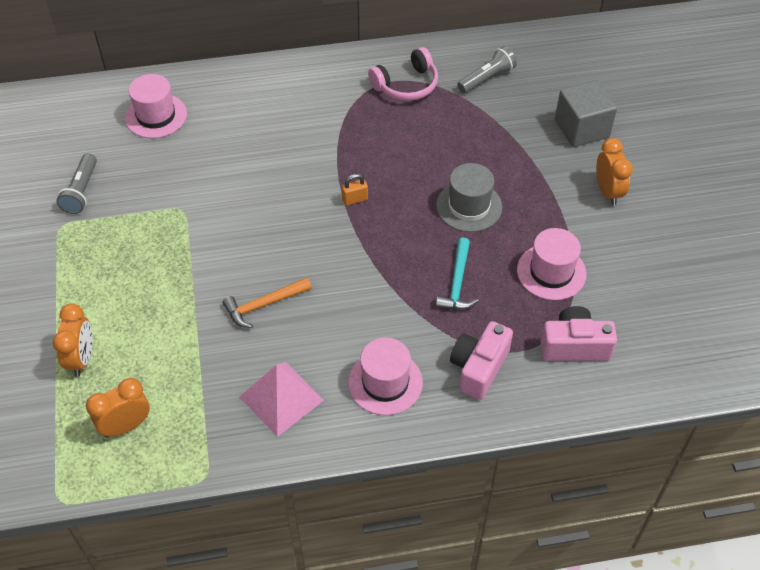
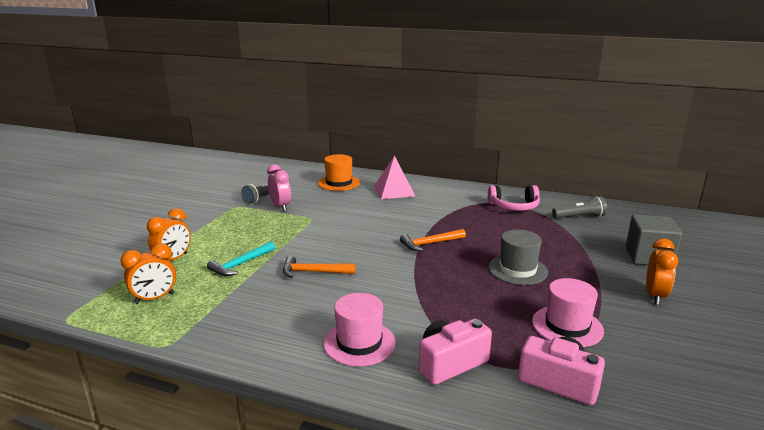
camera: 30 degrees right, 30 degrees down
(122, 202) = (280, 207): none -> pink clock
(126, 426) = (154, 298): orange clock -> orange clock turned 150 degrees clockwise
(156, 116) = (339, 183): pink hat -> orange hat
(281, 398) = (271, 322): pink pyramid -> pink pyramid (394, 191)
(355, 199) = (430, 243): orange padlock -> orange hammer
(457, 283) = (473, 306): turquoise hammer -> turquoise hammer (241, 264)

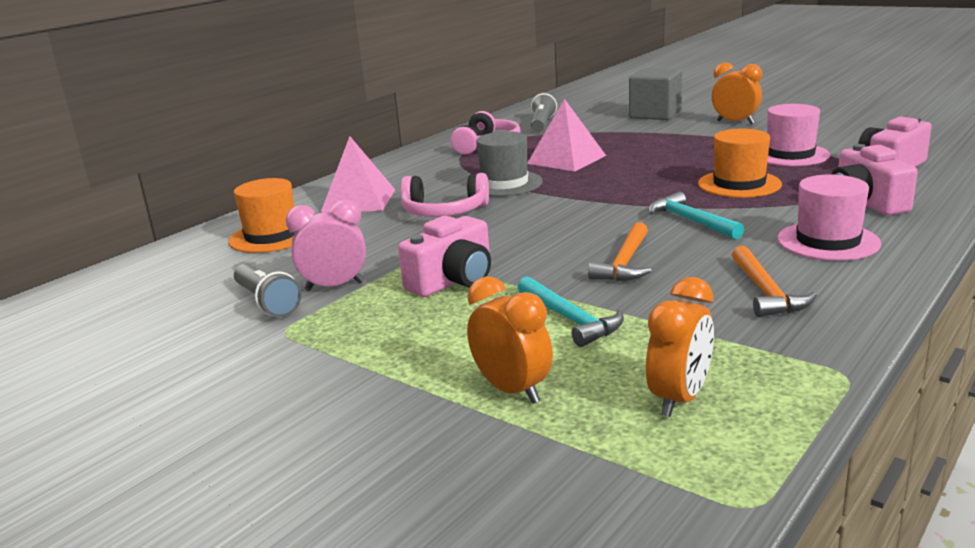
camera: 70 degrees left, 0 degrees up
(154, 298) = (679, 399): orange clock -> orange clock turned 45 degrees clockwise
(287, 231) = (453, 281): none -> pink camera
(382, 214) = (444, 212): none -> pink headphones
(388, 288) = (691, 221): none -> turquoise hammer
(430, 243) = (569, 192): orange hammer -> orange hammer (765, 292)
(473, 303) = (739, 184): none -> orange hat
(498, 235) = (566, 159): none -> pink pyramid
(517, 270) = (663, 160): grey hat -> grey hat (504, 183)

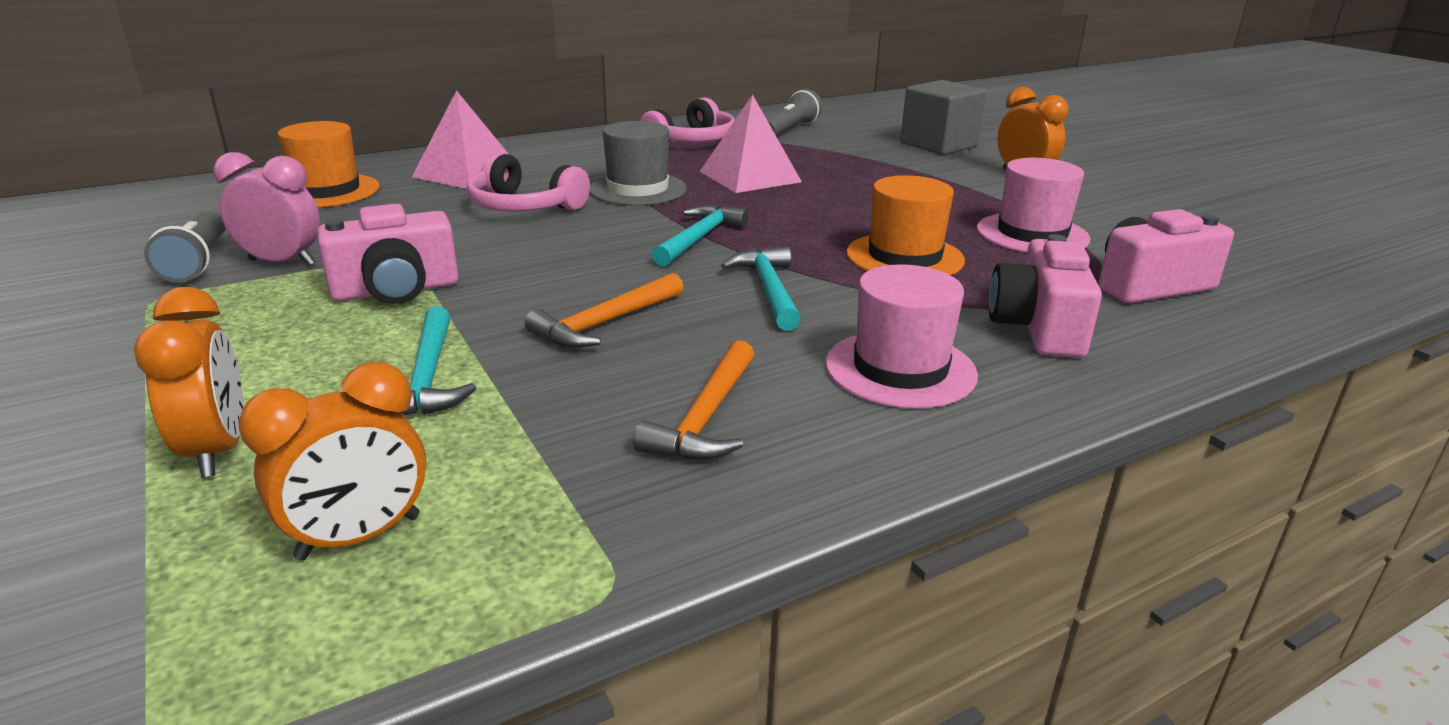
camera: 20 degrees right, 5 degrees up
(599, 203) = (699, 238): none -> turquoise hammer

